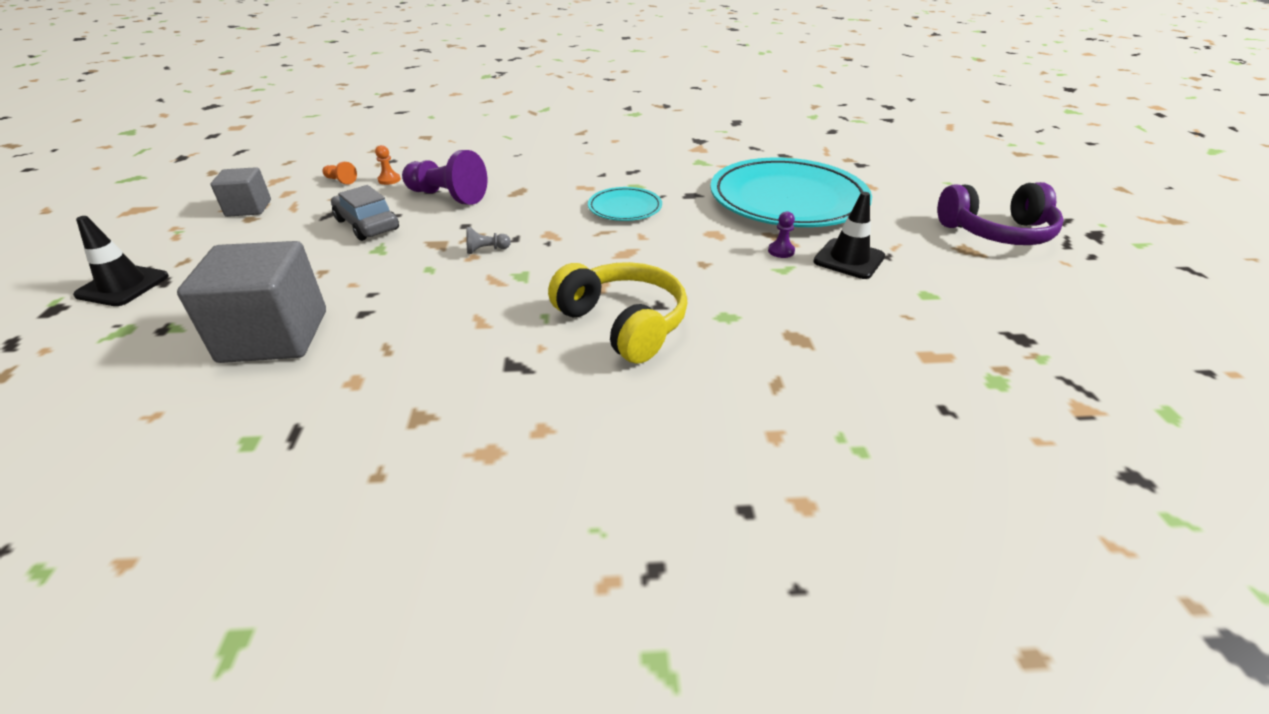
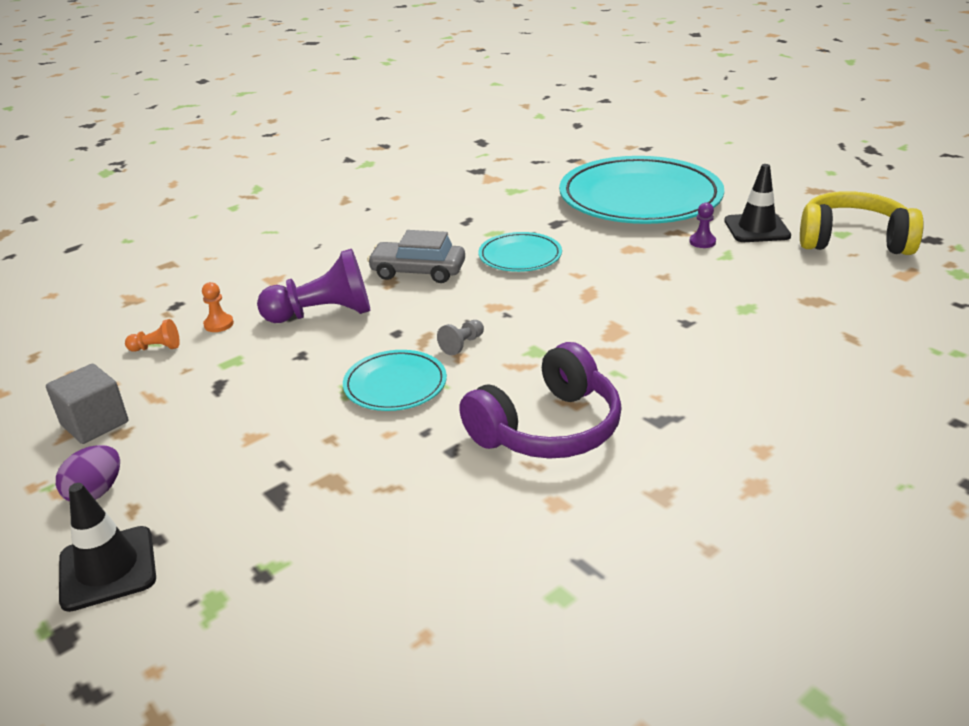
camera: 35 degrees left, 5 degrees down
(187, 244) = (96, 492): none -> purple egg
(274, 336) = (403, 513): grey cube -> none
(367, 225) = (288, 376): grey car -> grey car (418, 272)
(407, 257) = (395, 385): none -> turquoise plate
(623, 323) = (685, 348): yellow headphones -> yellow headphones (853, 240)
(996, 232) = (815, 170): purple headphones -> purple headphones (548, 428)

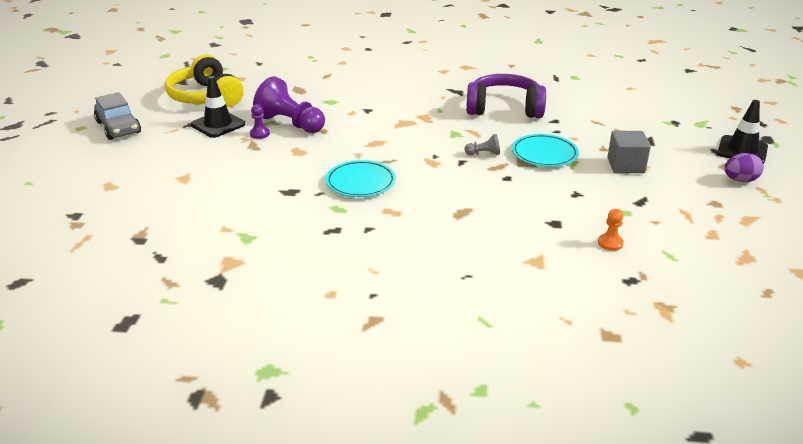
camera: 135 degrees left, 0 degrees up
(95, 423) = (730, 216): grey cube -> grey cube (625, 165)
(156, 348) = (667, 248): orange pawn -> none
(323, 314) = (534, 212): purple pawn -> purple pawn (290, 123)
(418, 272) = (435, 208): grey car -> grey car (118, 127)
(640, 198) = (205, 177): turquoise plate -> none

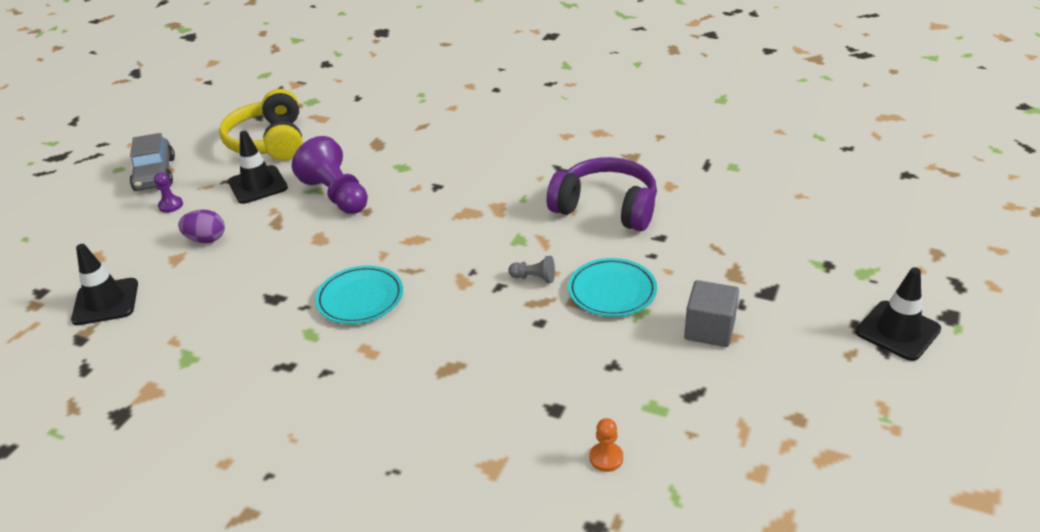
camera: 20 degrees right, 5 degrees up
(143, 213) = (105, 302): none -> black traffic cone
(259, 134) = (293, 206): purple pawn -> purple pawn (171, 205)
(740, 180) = (860, 384): purple egg -> purple egg (206, 239)

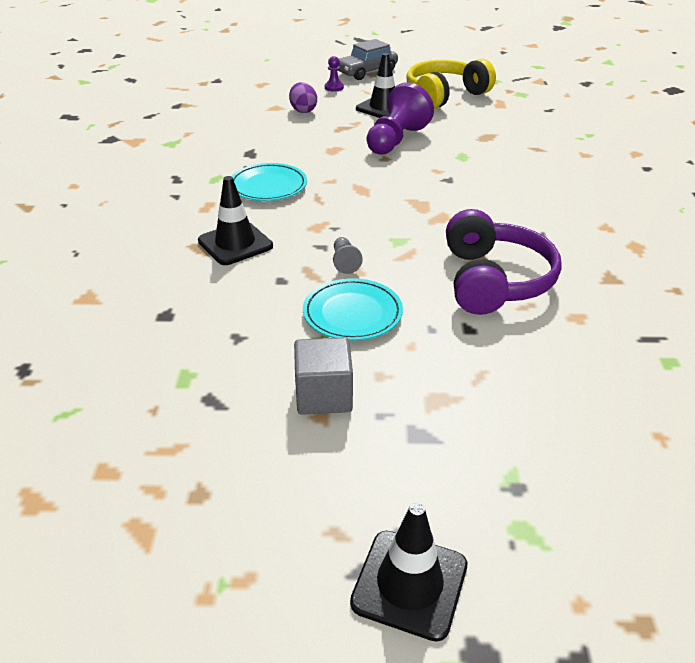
camera: 65 degrees right, 0 degrees up
(105, 302) = (216, 101): black traffic cone -> black traffic cone (235, 243)
(606, 458) = (108, 358): orange pawn -> none

